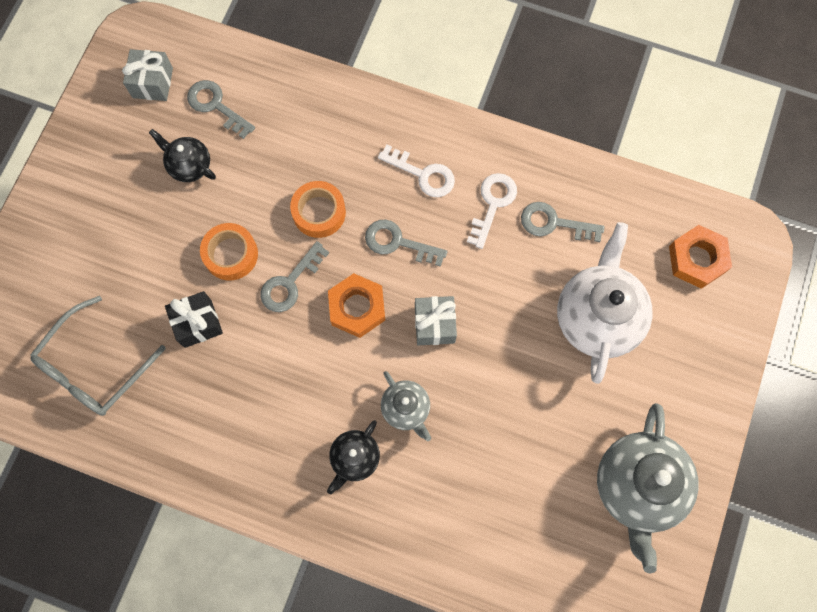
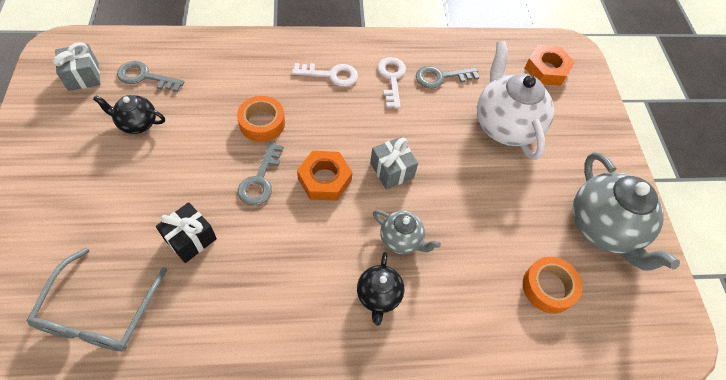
camera: 30 degrees left, 15 degrees down
(231, 254) = (199, 176): orange tape -> orange tape (548, 287)
(398, 242) = (334, 124): grey key -> none

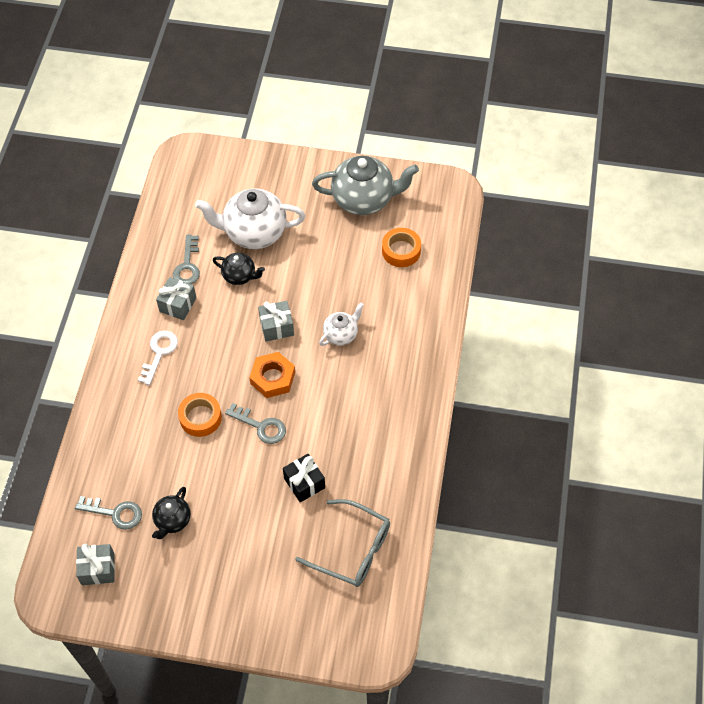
camera: 70 degrees left, 0 degrees up
(145, 77) = (115, 513): grey key -> grey key turned 105 degrees counterclockwise
(378, 296) = (382, 360): black teapot -> black teapot (240, 276)
(392, 78) = (178, 305): white key -> grey gift
(401, 240) = (341, 334): grey teapot -> white teapot
(546, 70) = (202, 181): orange nut -> none

